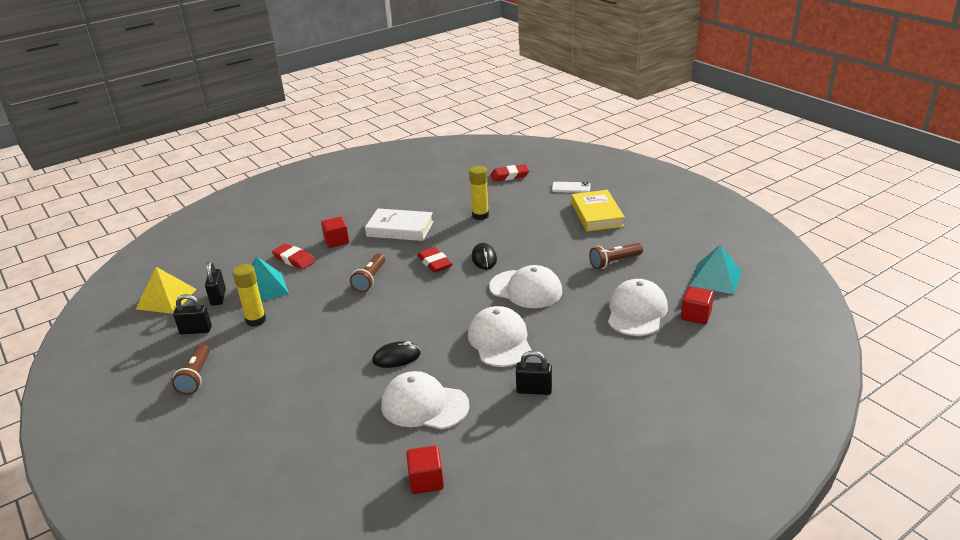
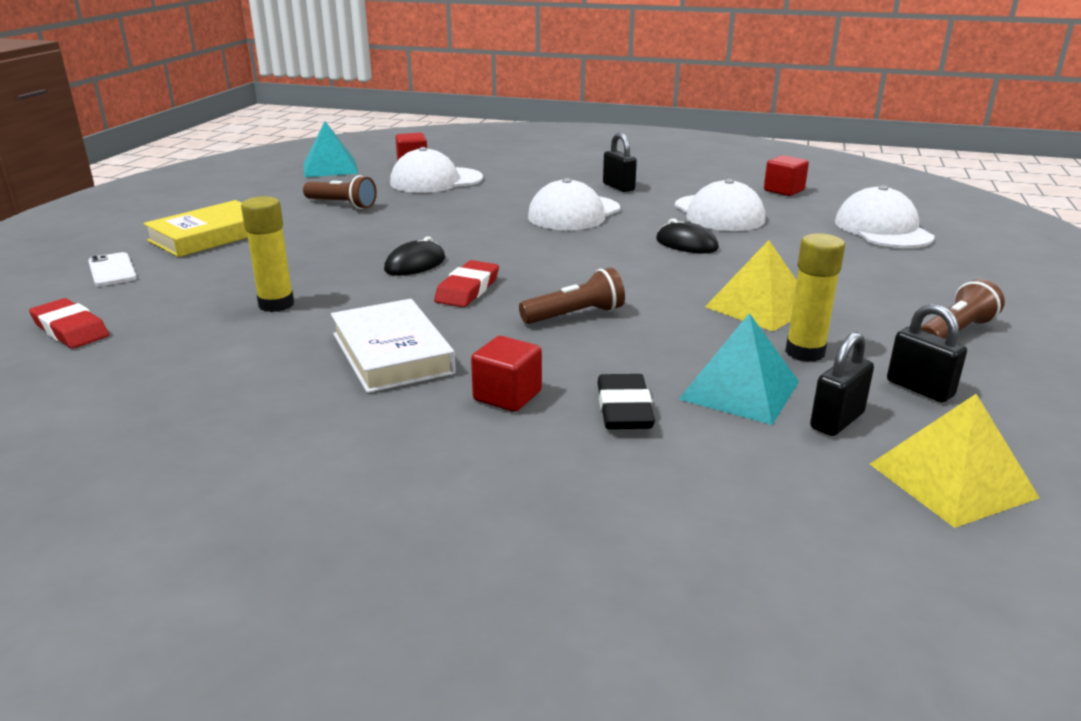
camera: 130 degrees left, 5 degrees down
(294, 259) = (624, 409): red eraser -> black eraser
(302, 334) = (759, 306): none -> yellow pyramid
(526, 289) = (459, 226): white cap -> white cap (882, 229)

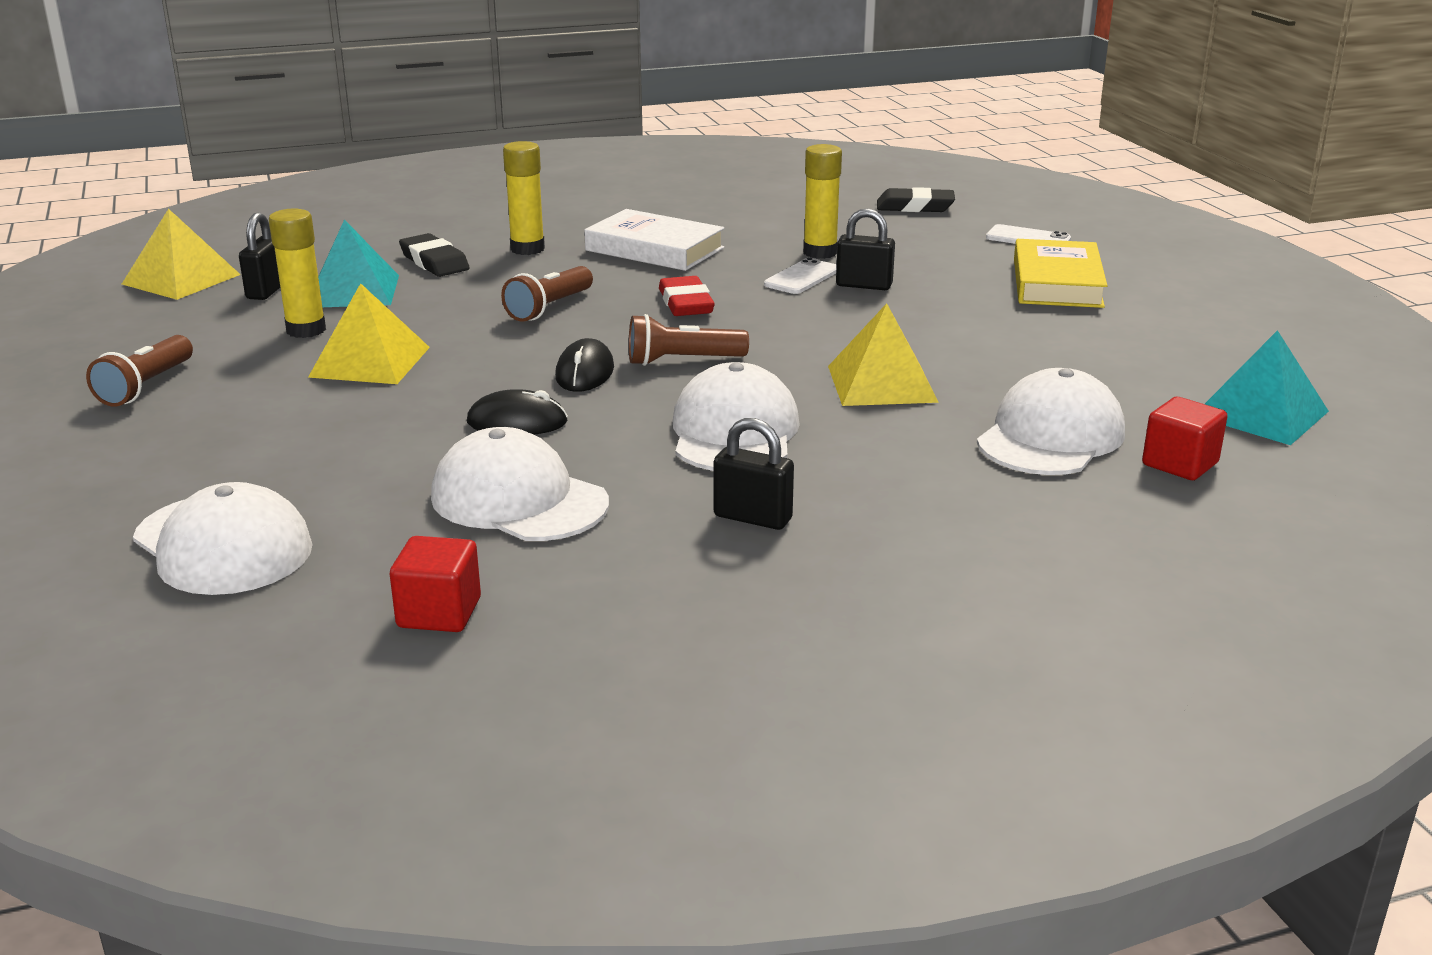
camera: 145 degrees right, 0 degrees up
(70, 330) = (915, 207): red eraser -> black eraser
(342, 205) = (1049, 356): brown flashlight -> brown flashlight (682, 361)
(344, 286) = (802, 277): none -> white phone
(415, 264) = (785, 311): black mouse -> black mouse (585, 372)
(456, 214) = (882, 383): none -> yellow pyramid
(507, 396) = (527, 249): red cube -> yellow glue stick
(919, 388) = (195, 327): black padlock -> black padlock (864, 285)

